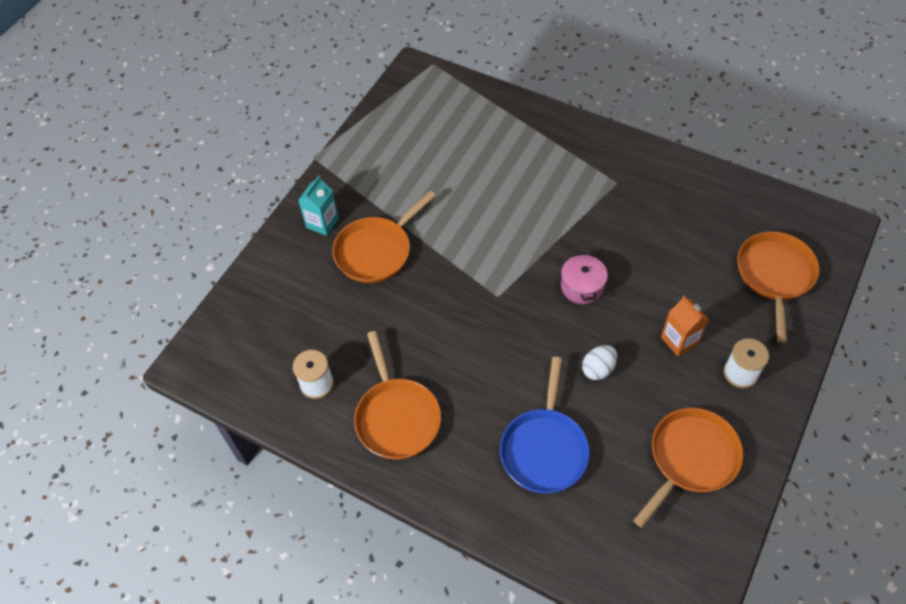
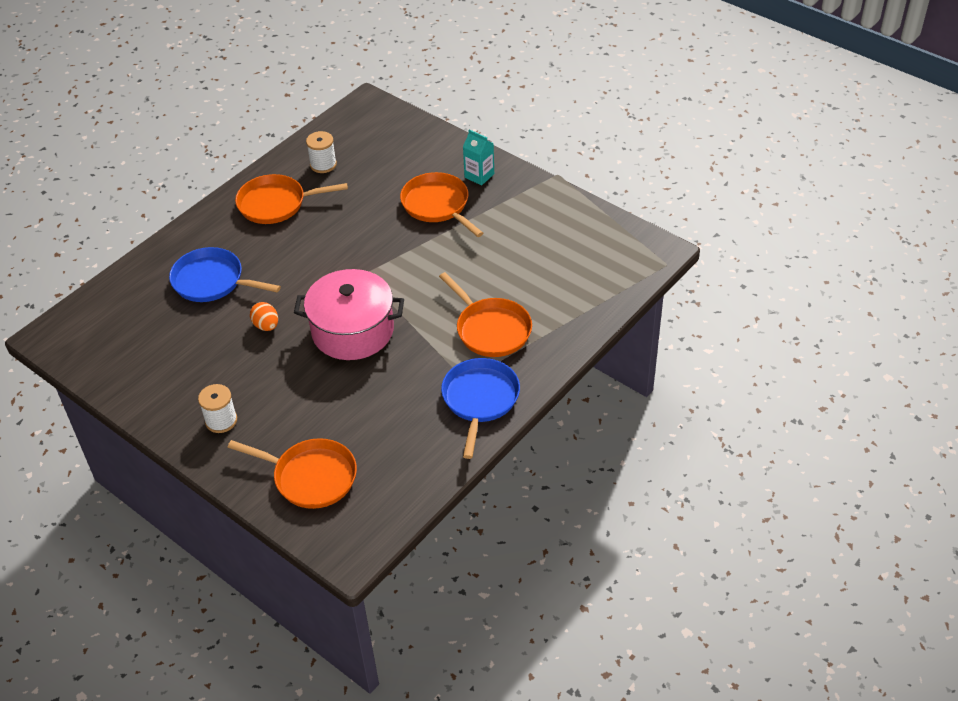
camera: 100 degrees right, 10 degrees down
(582, 286) = (352, 331): pink pot -> pink pot, size x2.03
(598, 369) = (266, 326): white egg -> orange egg
(637, 168) = (480, 400): none -> blue pan
(679, 340) = (271, 386): orange carton -> none
(690, 459) = (162, 367): orange pan -> orange pan (491, 329)

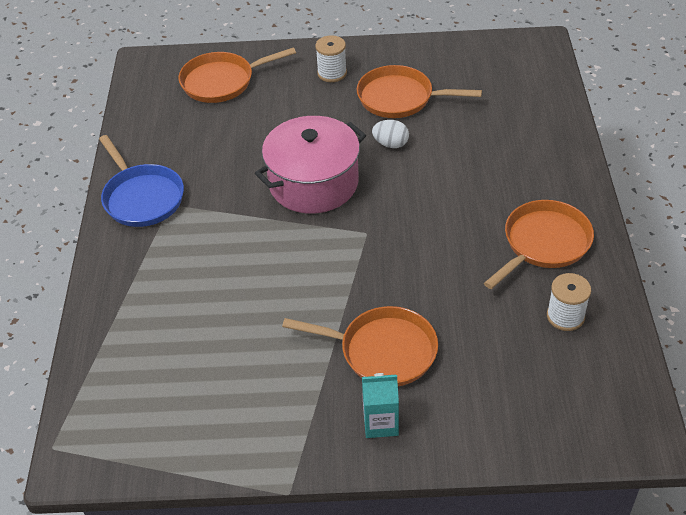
camera: 140 degrees right, 0 degrees up
(212, 281) = (487, 147): blue pan -> none
(266, 326) = (391, 144): orange egg -> white egg
(491, 329) = (188, 258): orange pan -> orange pan (400, 98)

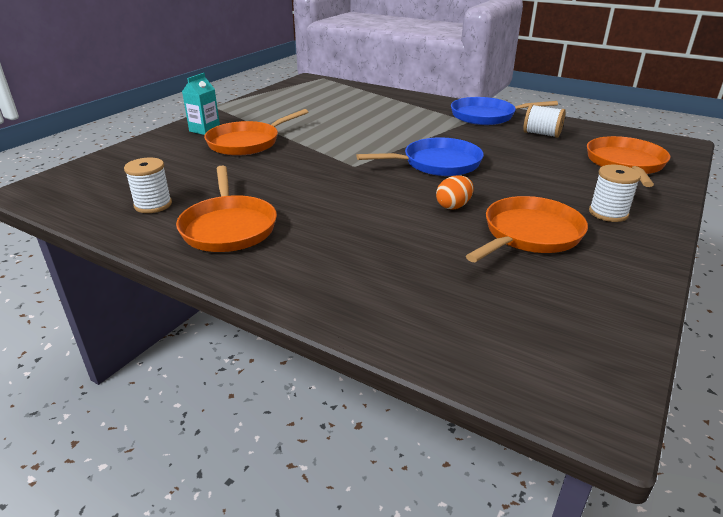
camera: 120 degrees right, 15 degrees down
(176, 143) = (541, 134): none -> white spool
(313, 183) = (437, 163): pink pot -> blue pan
(391, 144) = (453, 206): white egg -> orange egg

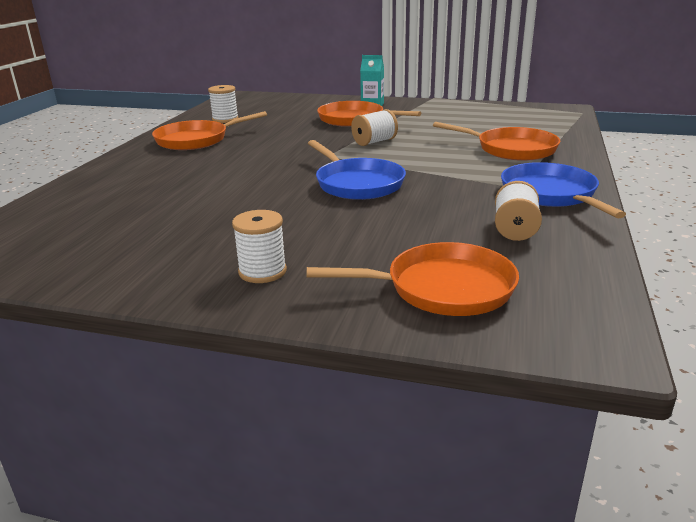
camera: 75 degrees right, 5 degrees down
(330, 144) = (374, 142): none -> white spool
(453, 206) = (254, 198): orange egg -> none
(529, 234) = (200, 232): orange pan -> orange pan (511, 149)

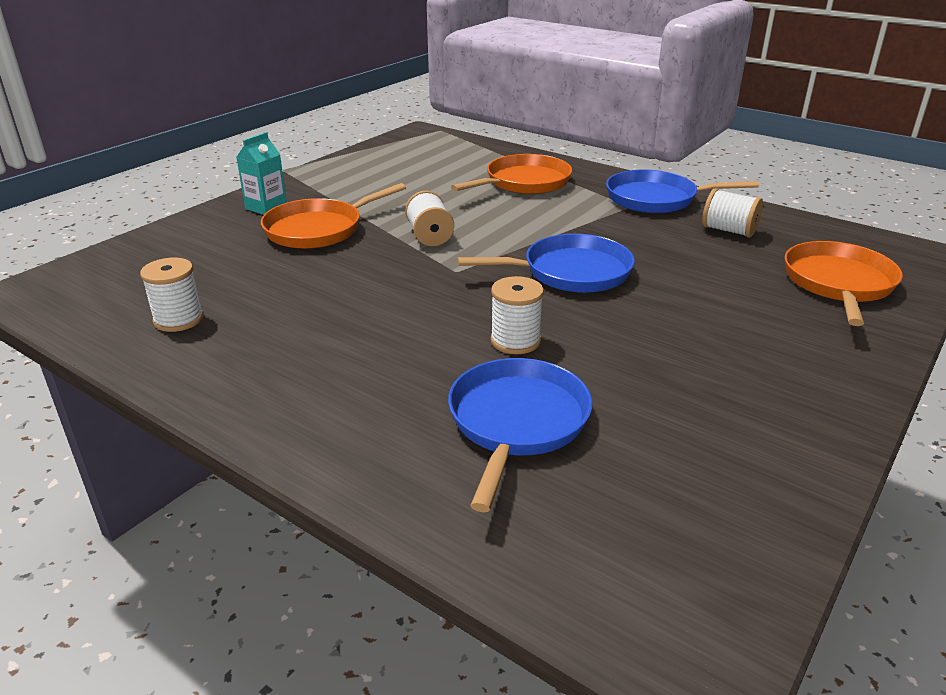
camera: 70 degrees left, 5 degrees up
(148, 196) = (517, 422): none -> blue pan
(196, 140) = (270, 358): orange pan -> none
(262, 271) = (794, 361): white spool -> white spool (515, 341)

